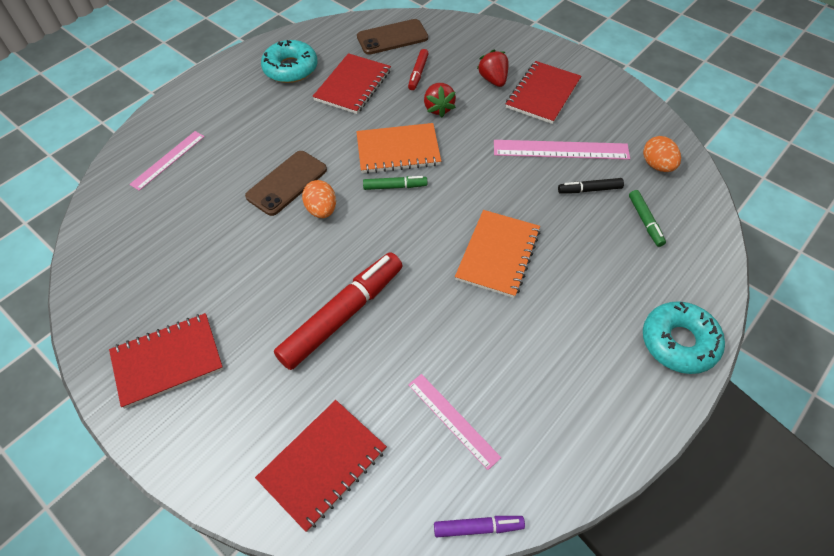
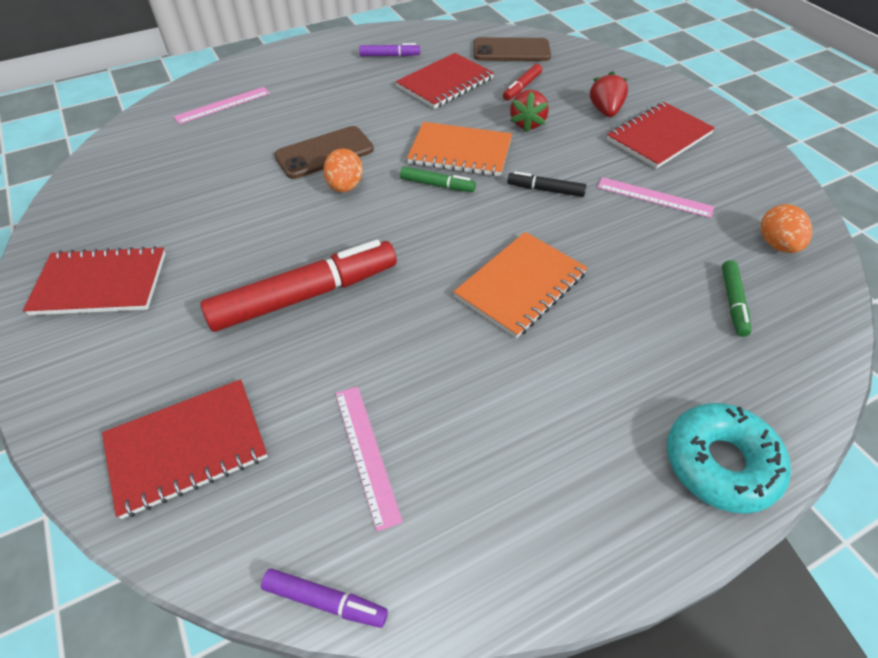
camera: 20 degrees right, 5 degrees down
(291, 68) = (390, 56): turquoise donut -> purple marker
(560, 150) = (654, 197): pink ruler -> pink ruler, size x0.66
(589, 190) = (672, 248): black marker -> black marker (545, 190)

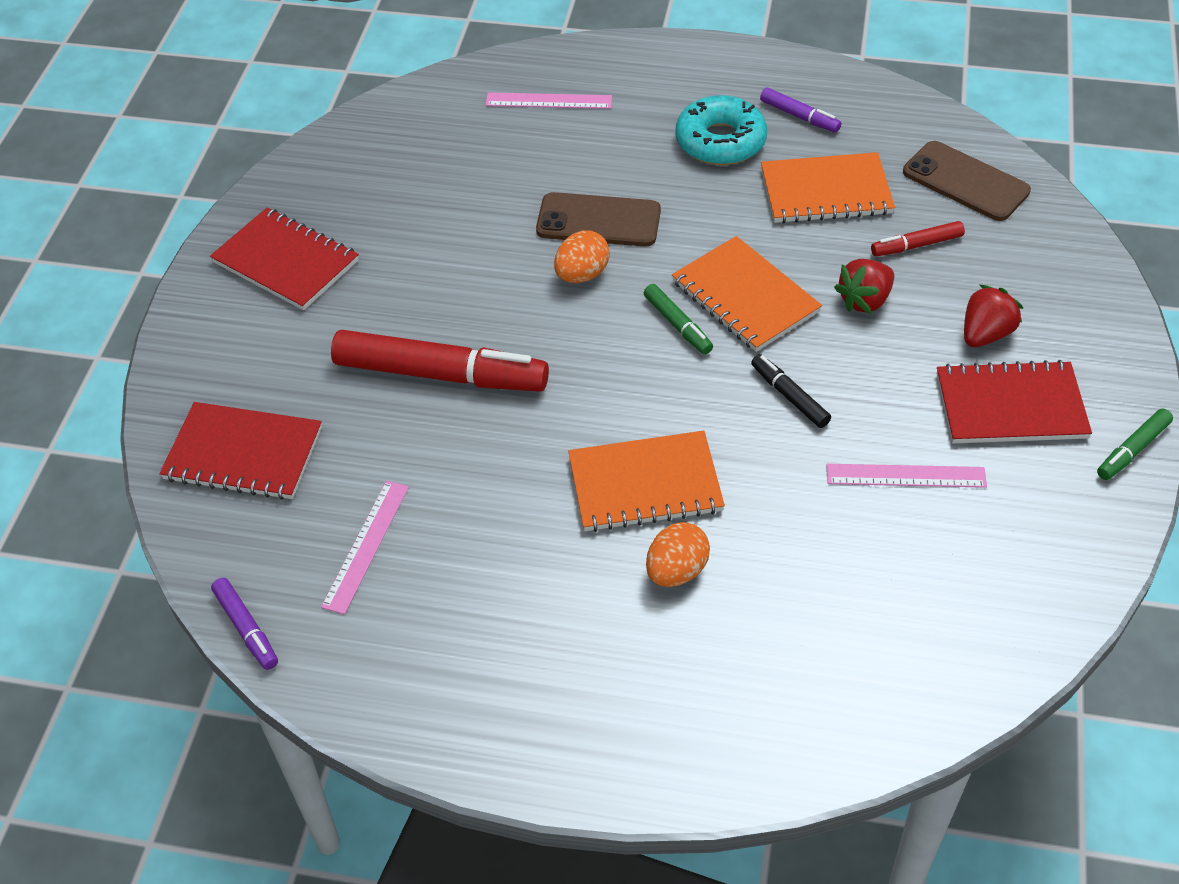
camera: 40 degrees right, 0 degrees up
(445, 83) = (826, 191): red notebook -> orange notebook
(654, 197) = (906, 476): pink ruler -> pink ruler turned 60 degrees counterclockwise
(720, 463) = (642, 752): turquoise donut -> turquoise donut (720, 141)
(733, 302) = (843, 635): green marker -> green marker (1132, 450)
(777, 245) = (979, 612): orange egg -> orange egg (676, 571)

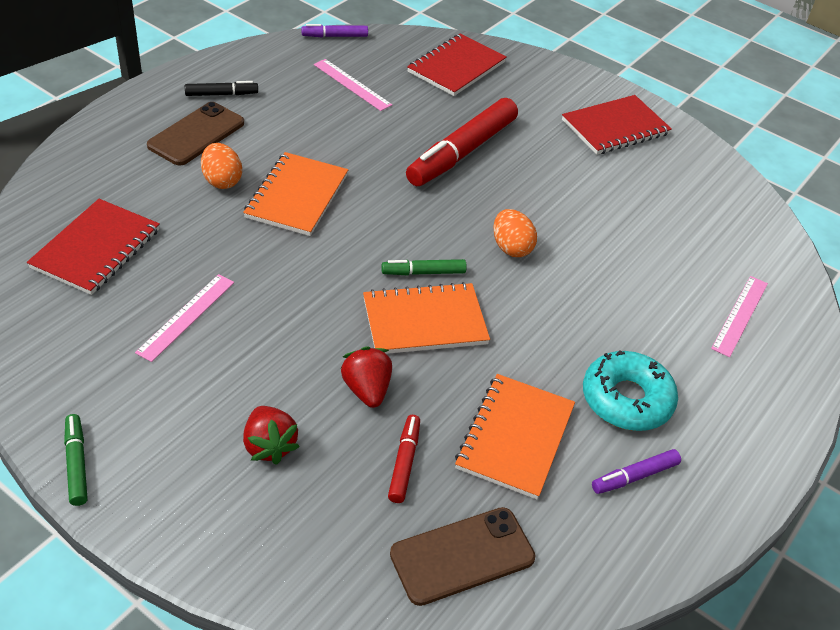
camera: 110 degrees right, 5 degrees down
(598, 220) = (566, 281): brown phone -> brown phone (196, 134)
(789, 396) = (308, 295): black marker -> black marker (221, 94)
(1010, 406) = (187, 414): red notebook -> red notebook (96, 249)

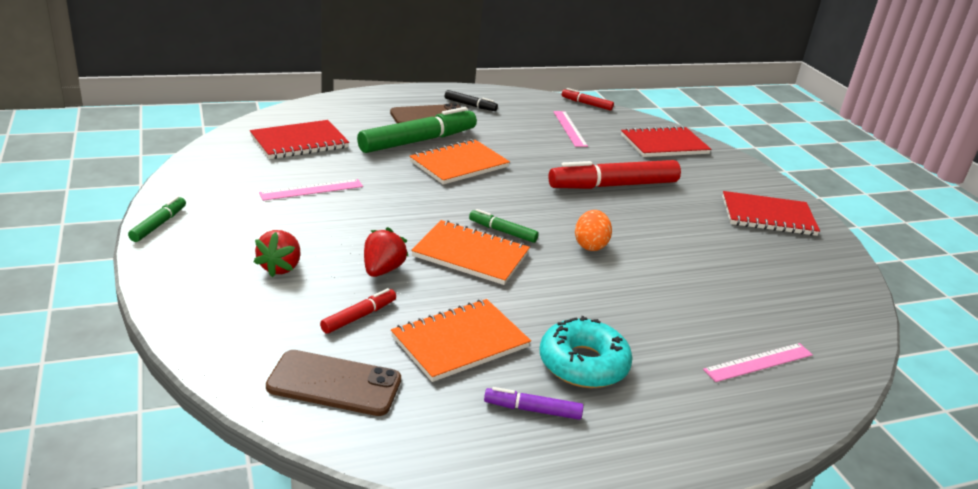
camera: 35 degrees right, 15 degrees down
(222, 181) = (418, 141): orange egg -> green marker
(335, 36) = (586, 104): purple marker -> red marker

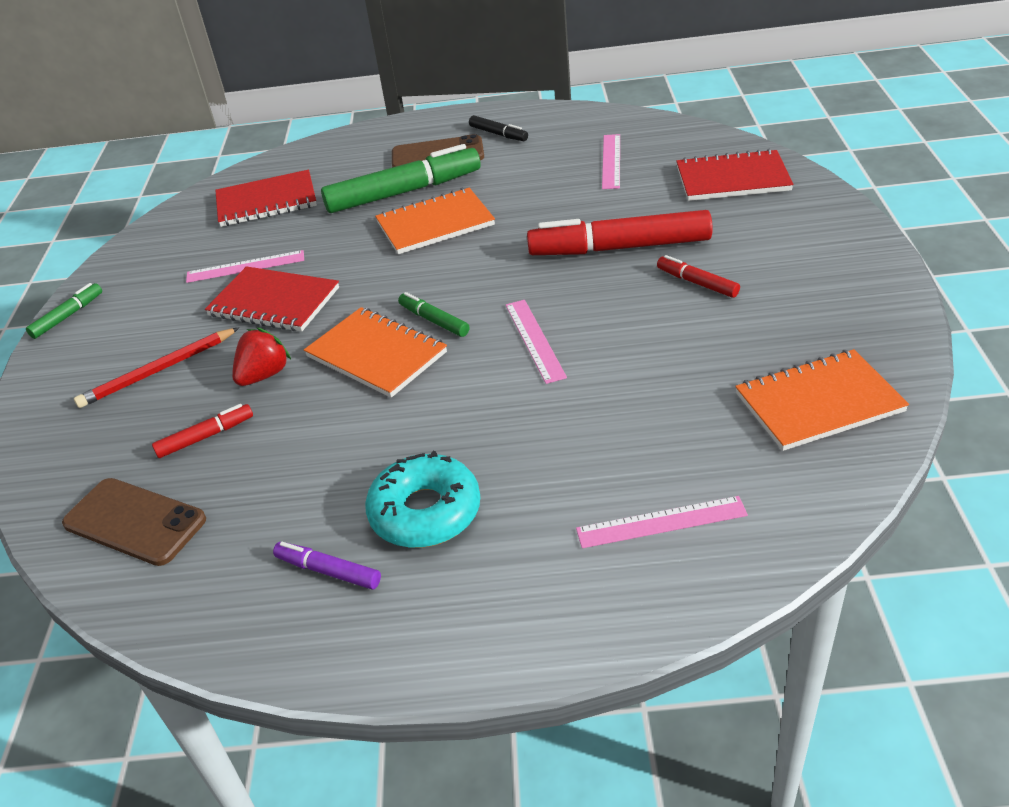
camera: 25 degrees right, 10 degrees up
(280, 267) = (158, 371): red strawberry -> red pencil
(460, 342) = (297, 475): orange notebook -> orange notebook (819, 403)
(586, 104) = (658, 120): red marker -> red marker (697, 283)
(590, 245) = (534, 340): orange egg -> pink ruler
(768, 216) = (820, 291): red notebook -> red notebook (274, 302)

